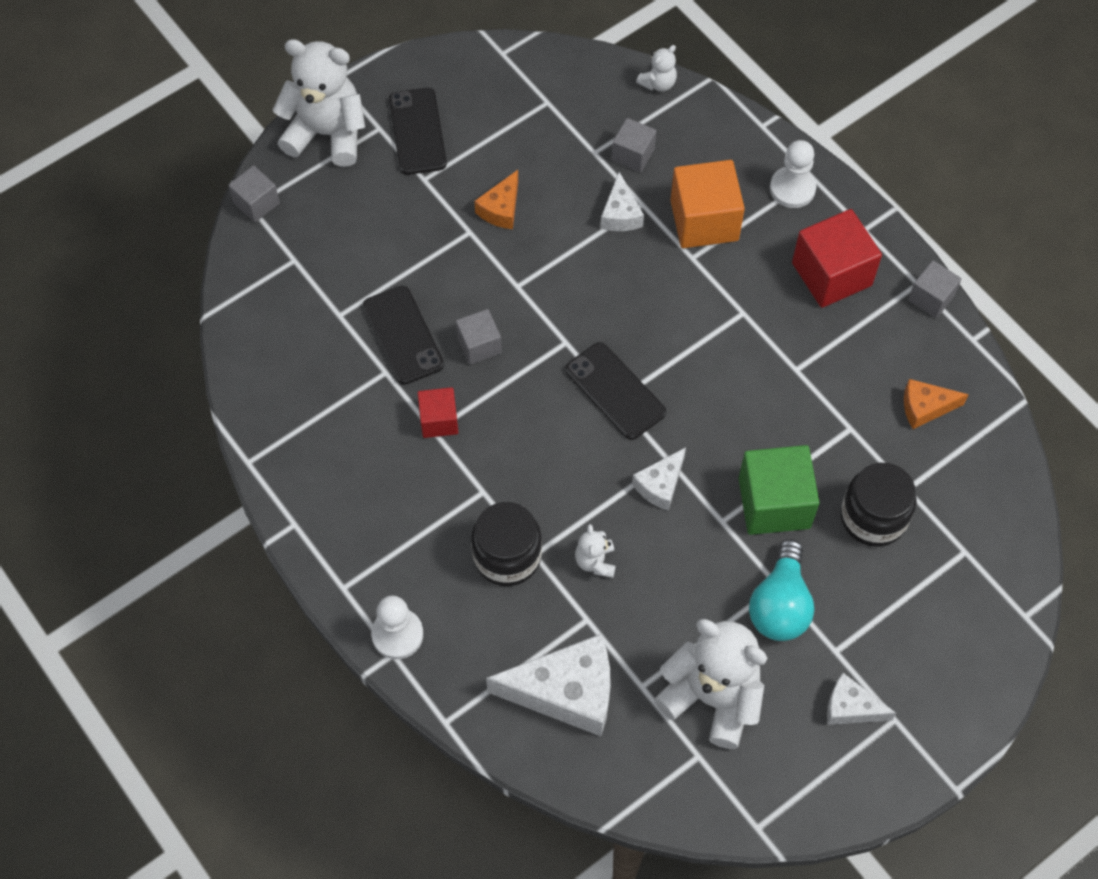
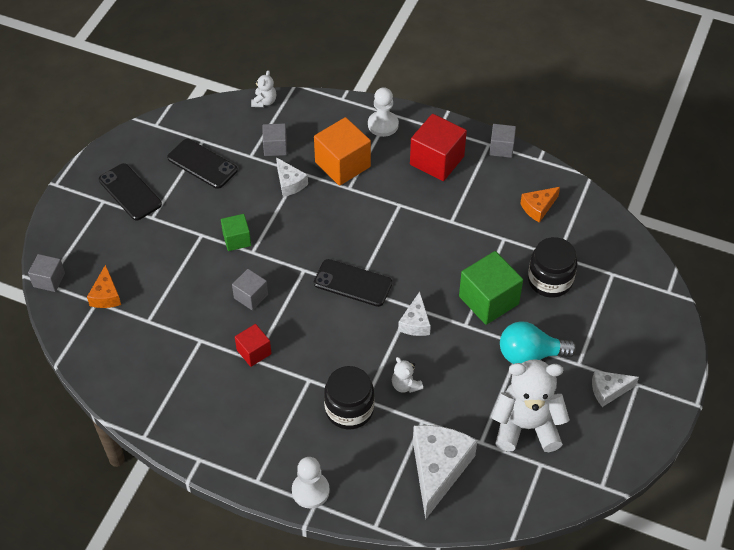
camera: 30 degrees left, 10 degrees down
(327, 134) = (70, 219): white teddy bear -> none
(403, 335) = (198, 313): black phone -> black phone (202, 164)
(501, 209) = (213, 213): orange cheese -> orange cheese (106, 295)
(508, 260) = (237, 239): none -> green cube
(566, 692) = (438, 469): white cheese -> white cheese turned 45 degrees counterclockwise
(780, 605) = (530, 354): turquoise light bulb -> turquoise light bulb turned 105 degrees clockwise

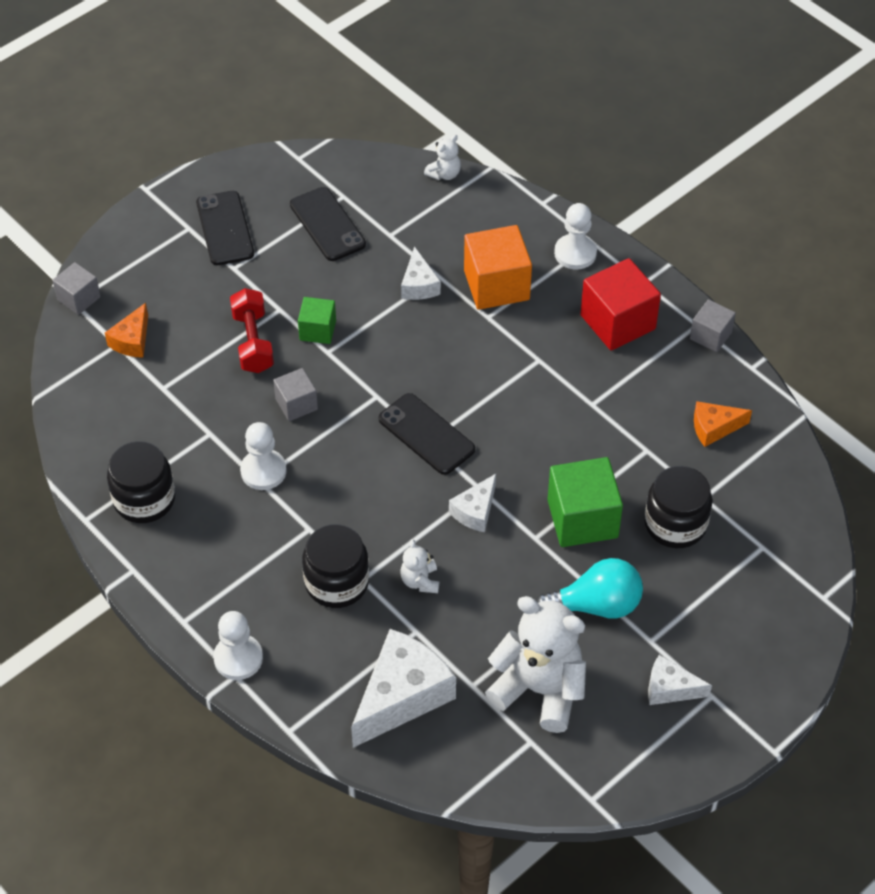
camera: 25 degrees right, 0 degrees up
(179, 405) = (144, 499): none -> black jar
(195, 264) = (253, 342): none -> red dumbbell
(254, 352) = (263, 471): red cube -> white pawn
(275, 147) = (426, 235): grey cube -> none
(530, 354) = (596, 605): turquoise light bulb -> turquoise light bulb turned 150 degrees clockwise

